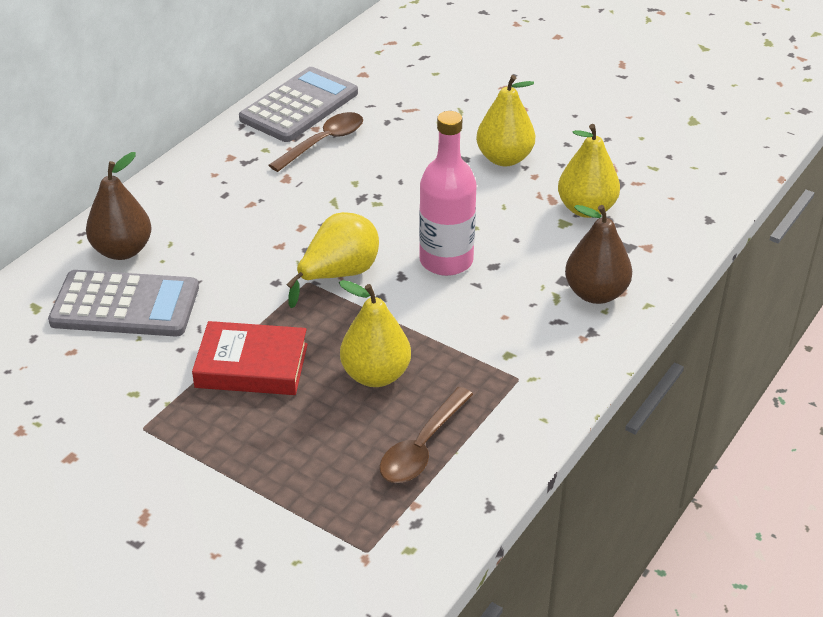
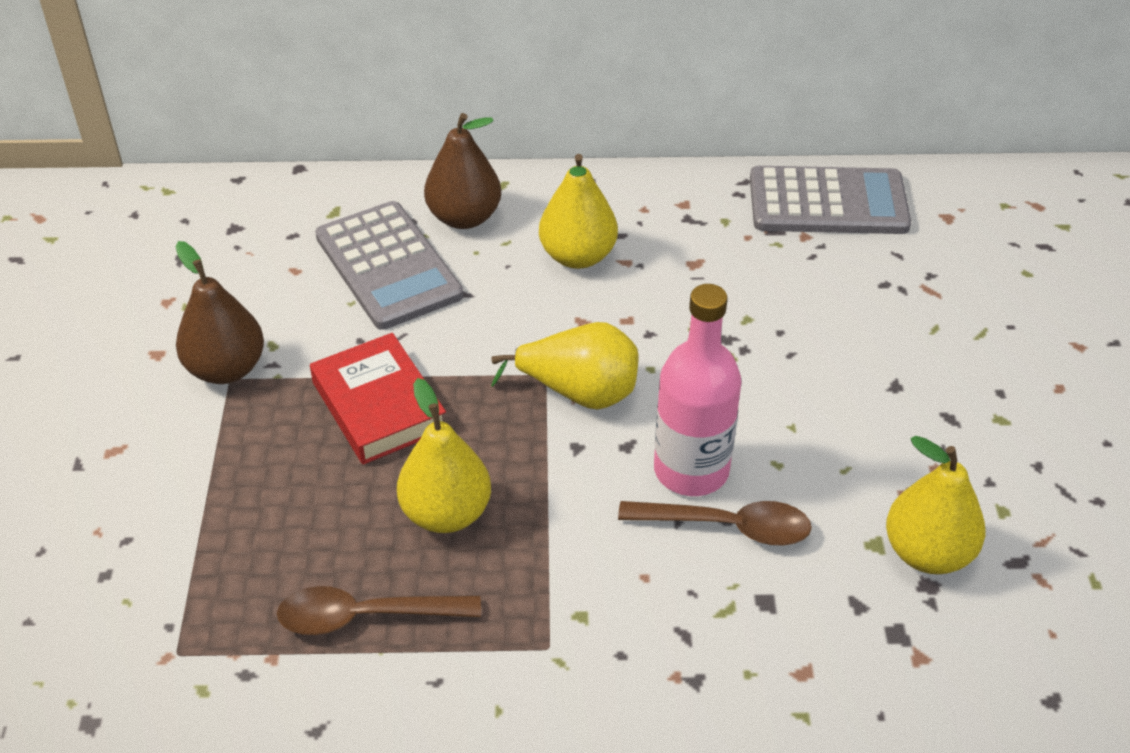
camera: 55 degrees right, 5 degrees up
(323, 142) = (787, 256): brown spoon -> brown spoon (726, 527)
(504, 158) = (937, 422): yellow pear -> yellow pear (577, 256)
(595, 293) = (772, 647): brown pear -> brown pear (226, 369)

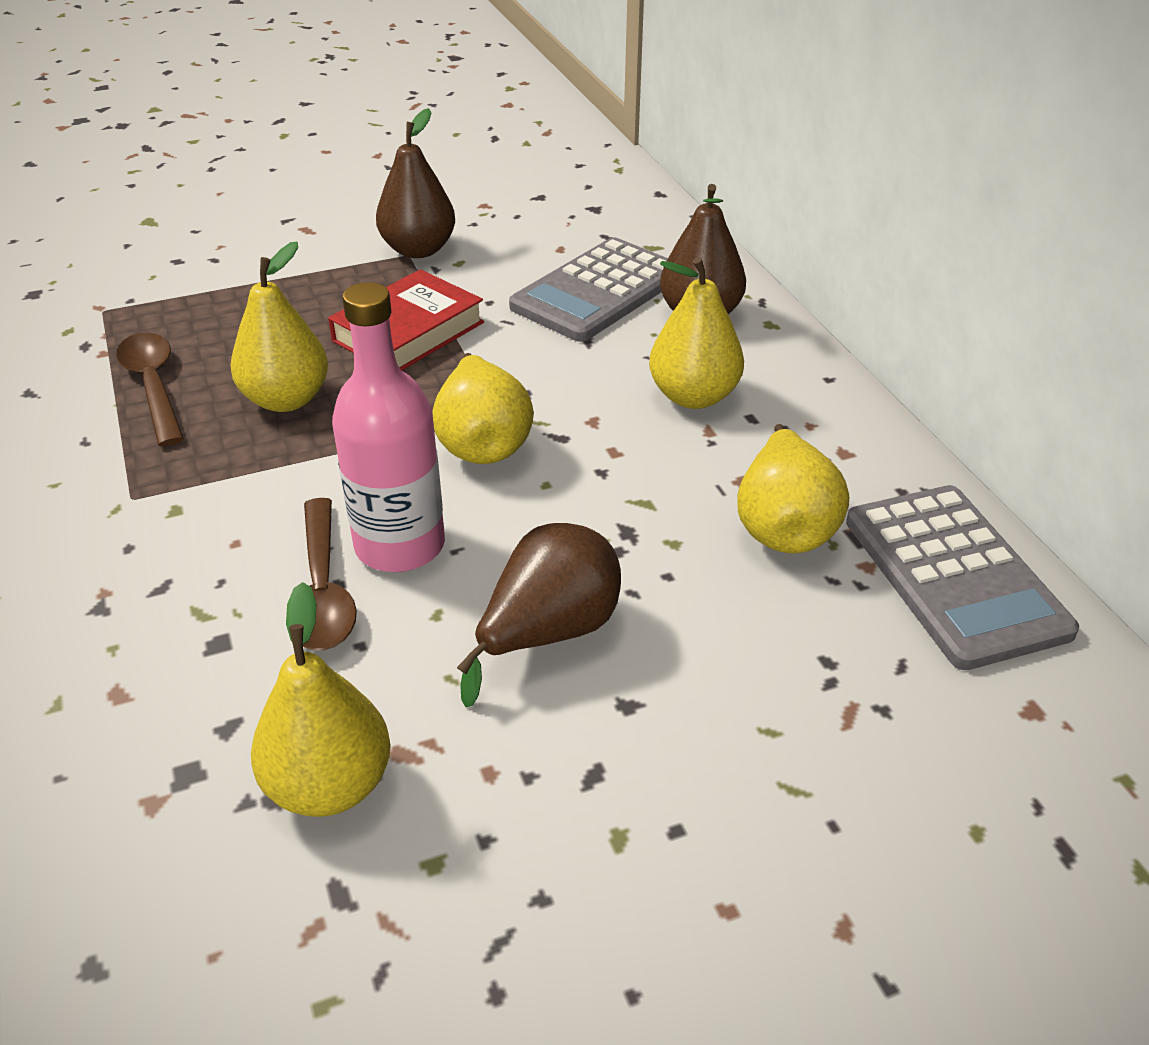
camera: 70 degrees right, 5 degrees down
(751, 260) = (784, 526): none -> yellow pear
(817, 408) = (548, 633): none -> brown pear

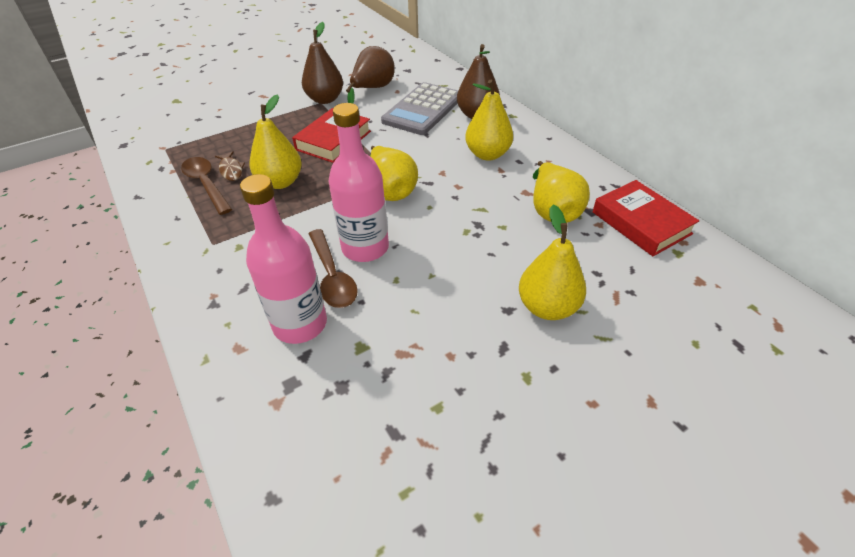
camera: 10 degrees left, 5 degrees up
(205, 365) = (231, 170): none -> brown fish
(237, 669) = (300, 324): none -> pink bottle
(329, 785) = (369, 376): yellow pear -> yellow pear (547, 307)
(548, 633) = (456, 280): brown pear -> brown pear (372, 89)
(954, 575) = (641, 223): grey calculator -> red book

